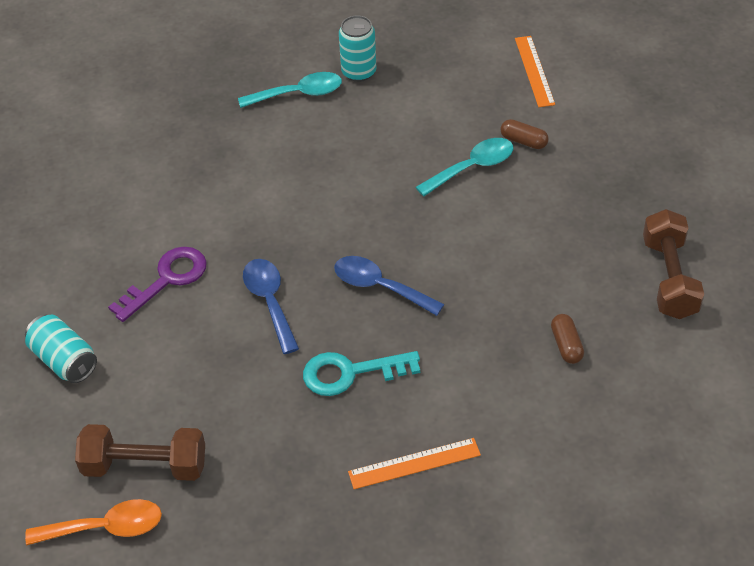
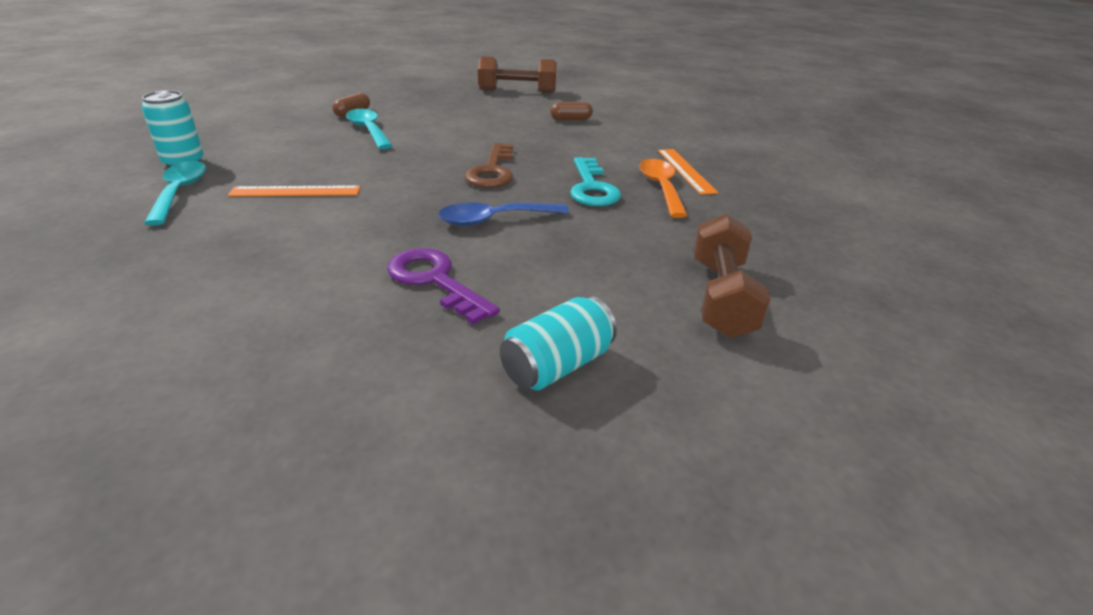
camera: 90 degrees left, 15 degrees down
(106, 527) = (815, 324): orange spoon -> orange spoon (661, 187)
(379, 286) = (492, 171): blue spoon -> brown key
(534, 71) = (272, 103): orange ruler -> orange ruler (295, 191)

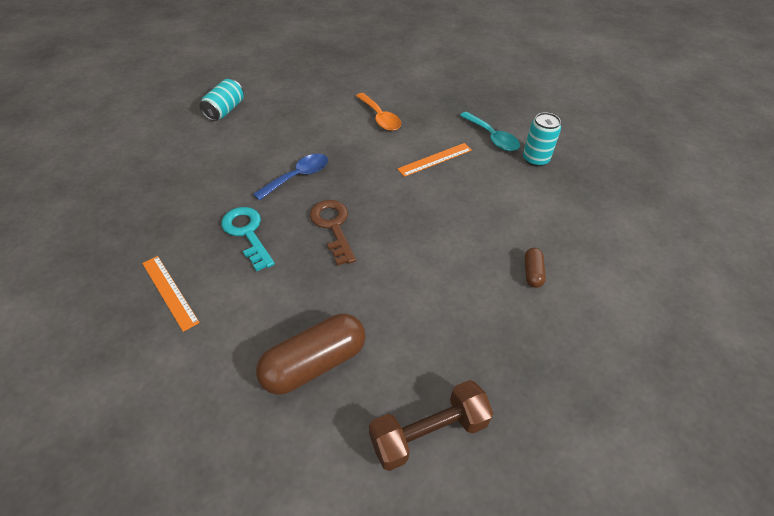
camera: 155 degrees right, 15 degrees up
(368, 130) = (481, 247): turquoise spoon -> none
(435, 281) = (300, 129): purple key -> none
(571, 119) = (314, 363): brown capsule -> brown capsule, size x2.13
(661, 187) = (191, 254): orange spoon -> orange spoon (380, 118)
(721, 297) = (152, 162): brown dumbbell -> none

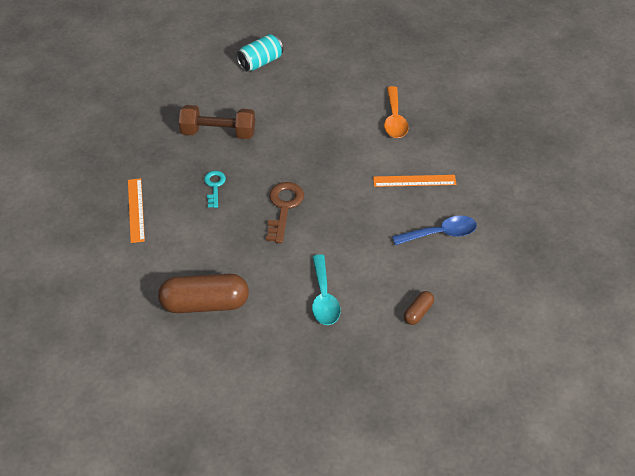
camera: 30 degrees right, 0 degrees up
(247, 233) = (214, 186): turquoise key -> turquoise key, size x0.63
(298, 176) = (283, 152): blue spoon -> blue spoon (441, 233)
(428, 433) = (251, 382): brown dumbbell -> brown dumbbell (218, 133)
(492, 137) = (487, 179): turquoise spoon -> turquoise spoon (324, 298)
(535, 159) = (511, 217): turquoise can -> none

